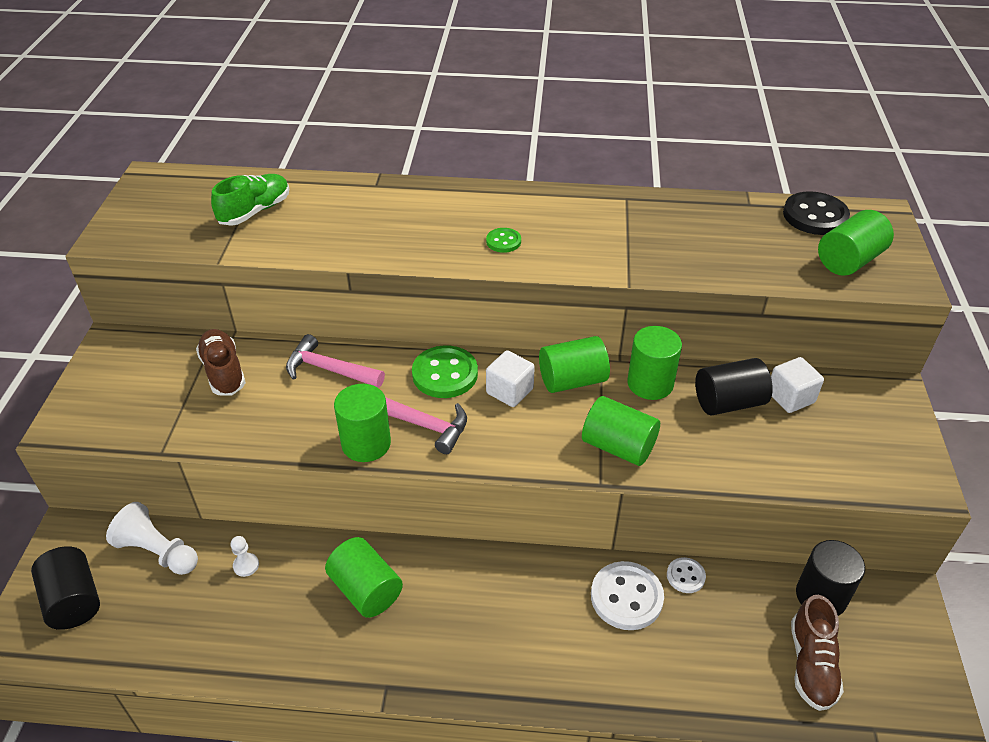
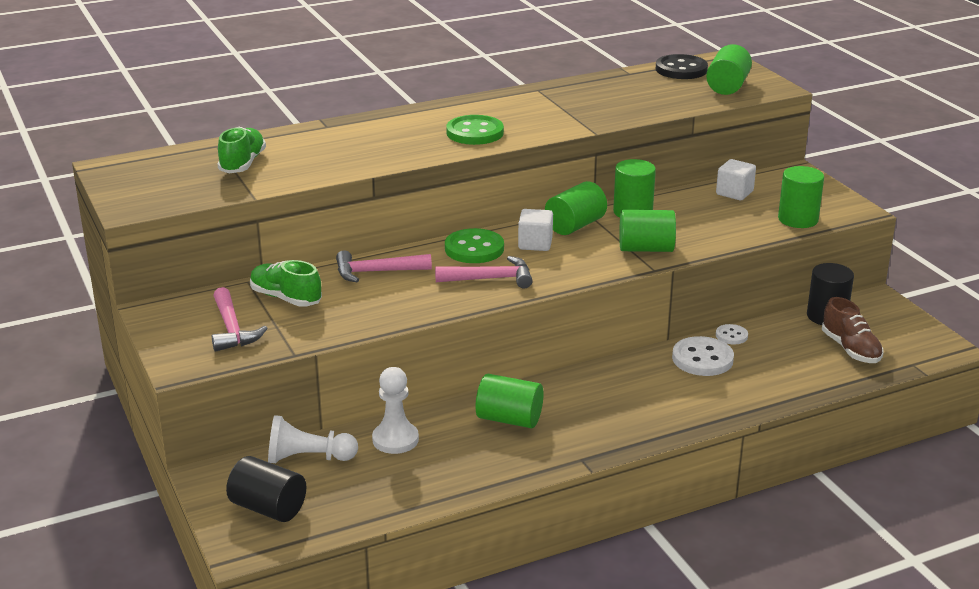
camera: 30 degrees left, 15 degrees down
(145, 394) = (232, 329): none -> pink hammer
(223, 372) = (286, 298): brown shoe -> green shoe
(246, 565) = (395, 439): white pawn -> white pawn, size x1.93
(366, 443) = (459, 300): green cylinder -> green cylinder (798, 219)
(503, 241) = (475, 133): green button -> green button, size x1.85
(728, 402) = (696, 206): black cylinder -> none

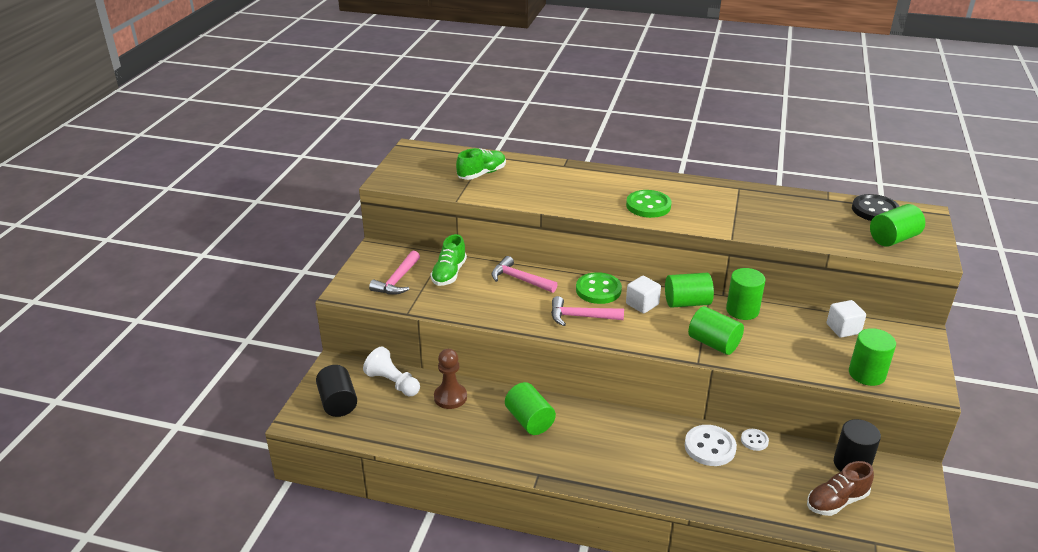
camera: 40 degrees right, 5 degrees up
(286, 298) = (449, 273): green shoe -> green shoe turned 150 degrees counterclockwise
(395, 439) = (450, 397): white pawn -> brown pawn
(491, 279) = (580, 317): pink hammer -> pink hammer turned 150 degrees clockwise
(850, 349) = (836, 501): brown shoe -> brown shoe turned 45 degrees clockwise

